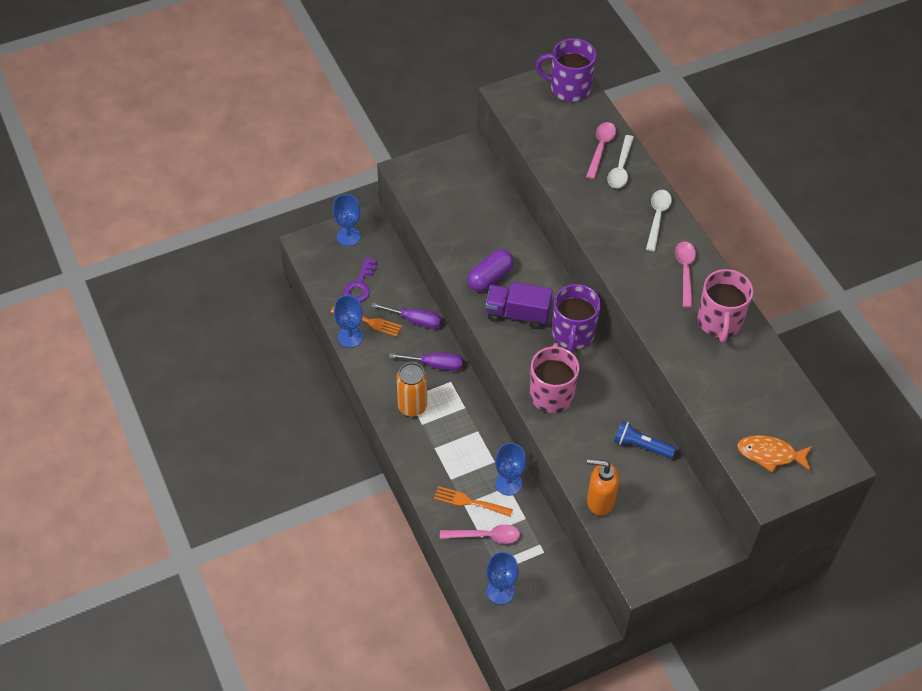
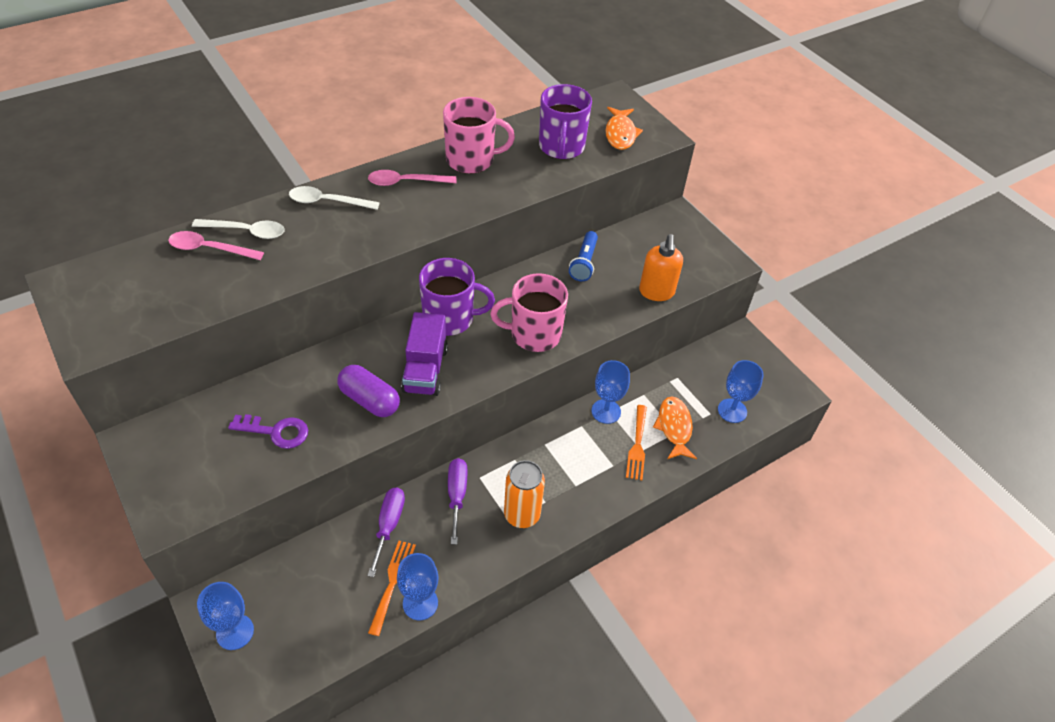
camera: 100 degrees left, 5 degrees down
(360, 285) = (328, 603): purple key -> purple key (276, 431)
(485, 536) = (674, 427): pink spoon -> orange fish
(569, 88) = (91, 281): purple mug -> purple mug (561, 147)

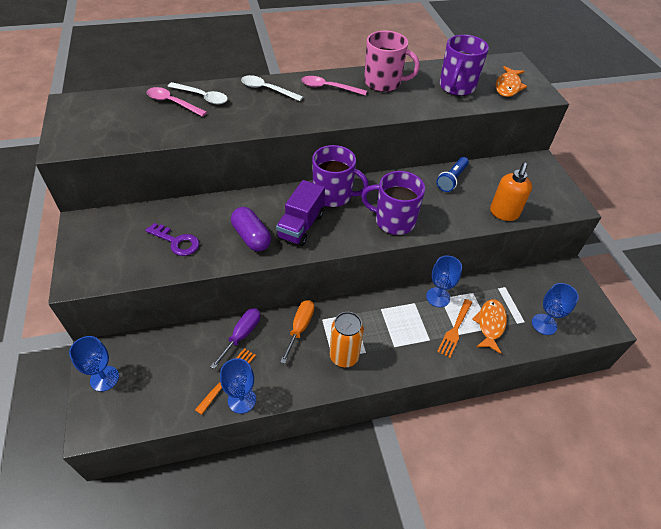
camera: 20 degrees right, 0 degrees up
(457, 495) = (300, 328): purple screwdriver -> orange screwdriver
(534, 334) = (393, 221): pink mug -> purple mug

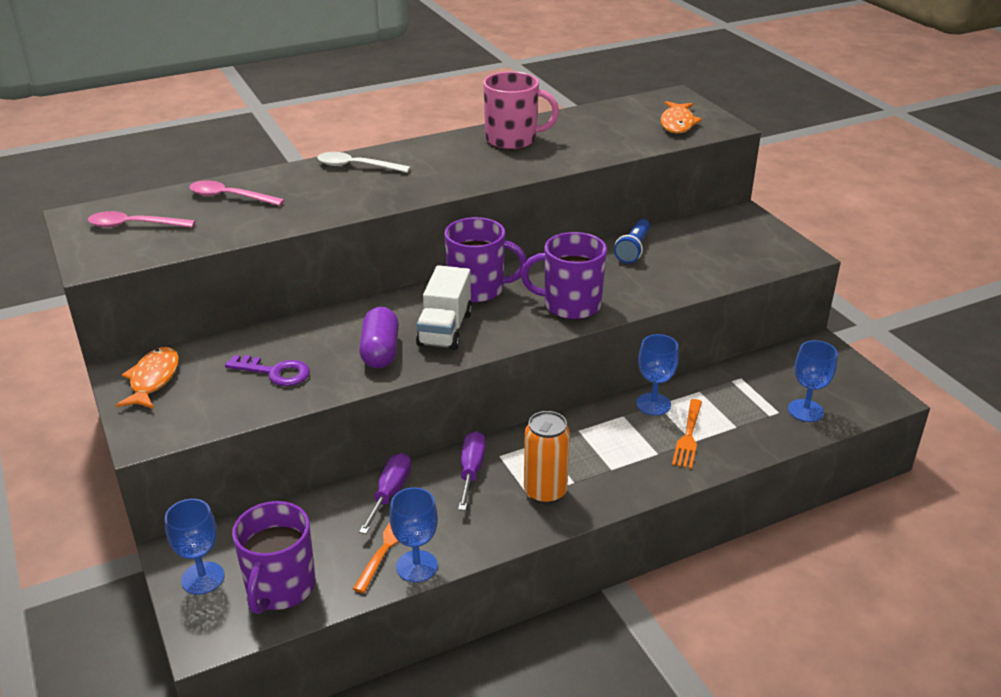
camera: 10 degrees left, 15 degrees down
(202, 97) = (269, 185): white spoon -> none
(251, 237) = (380, 351): purple capsule -> purple capsule turned 45 degrees clockwise
(300, 328) = (471, 471): orange screwdriver -> purple screwdriver
(301, 226) = (445, 329): purple truck -> white truck
(329, 88) = (441, 154): pink spoon -> pink spoon (134, 225)
(456, 87) = (611, 132): purple mug -> purple mug (280, 588)
(490, 324) = (734, 423): orange fish -> orange fish (153, 380)
(504, 213) = (714, 276): orange soap dispenser -> none

